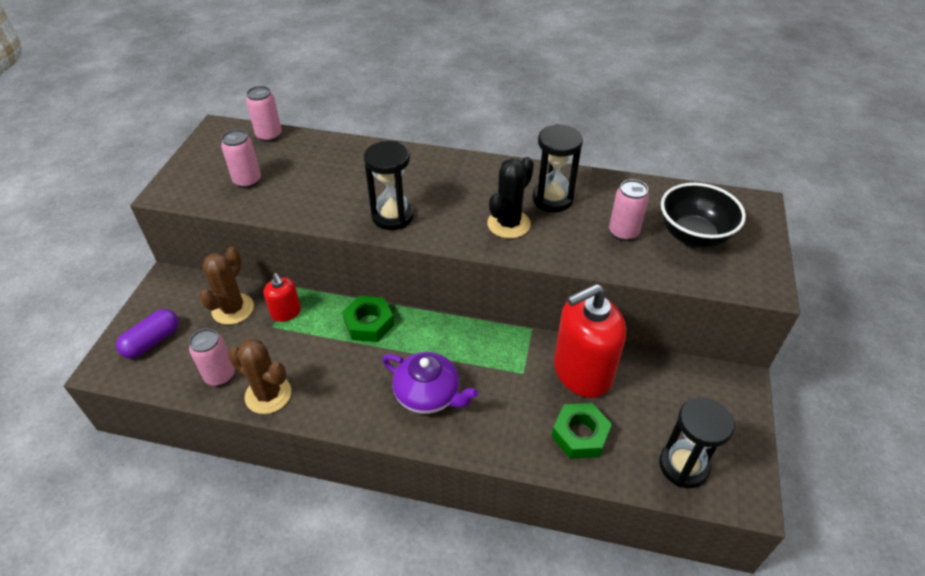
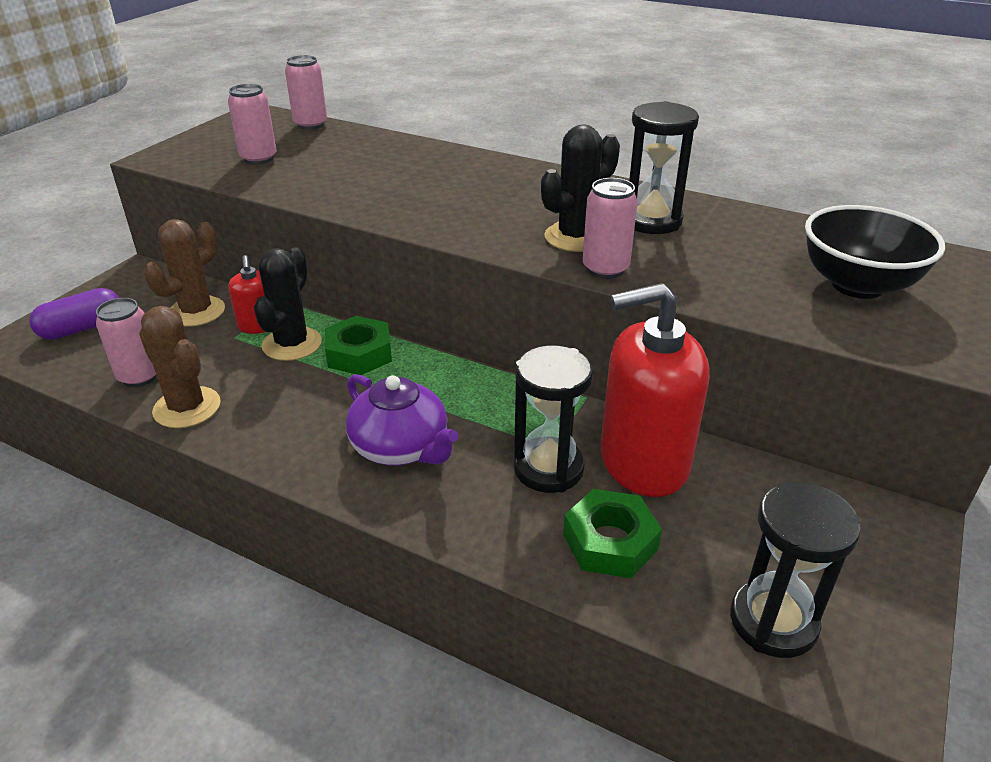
camera: 15 degrees right, 10 degrees down
(317, 324) = (292, 344): none -> black cactus
(392, 216) = (419, 210): black hourglass -> black hourglass (548, 468)
(623, 232) = (745, 267): pink can -> pink can (605, 269)

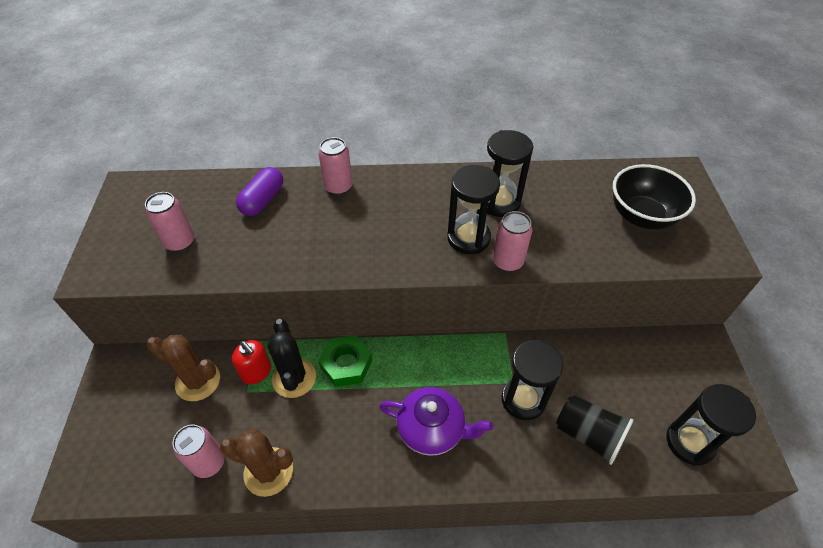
camera: 30 degrees left, 15 degrees up
(82, 328) = (119, 441): purple capsule -> purple capsule (263, 200)
(196, 312) = (198, 381): brown cactus -> brown cactus turned 75 degrees counterclockwise
(310, 124) = (186, 185): pink can -> pink can (338, 187)
(576, 237) = (468, 238): black cactus -> black hourglass
(610, 542) = (588, 435): green nut -> black cup
(643, 462) = (567, 367): red soap dispenser -> none

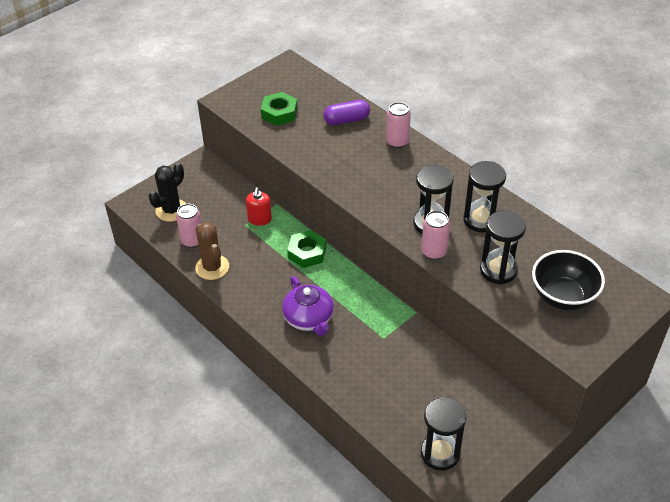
camera: 50 degrees right, 5 degrees down
(180, 242) = (279, 113): pink can -> green nut
(198, 381) = (228, 201): brown cactus -> none
(294, 378) = (273, 237): black cactus -> black cactus (171, 210)
(523, 399) = (376, 350): black hourglass -> black hourglass (498, 270)
(588, 435) = (387, 396): black cup -> none

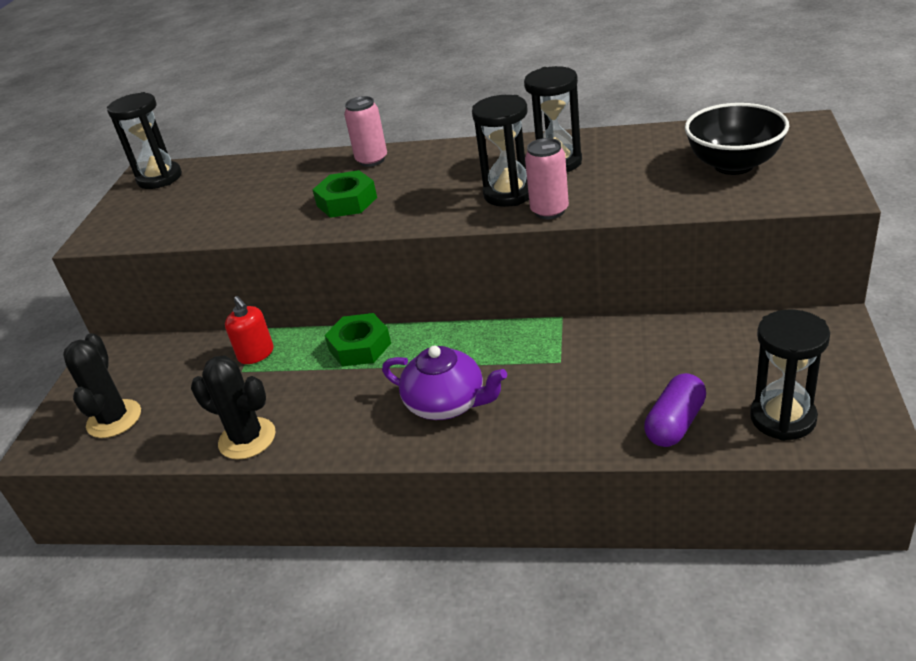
camera: 35 degrees left, 10 degrees down
(192, 241) = (184, 430): pink can -> none
(212, 267) = (247, 439): brown cactus -> black cactus
(279, 113) = (189, 211): green nut -> green nut (347, 201)
(346, 120) = (285, 175): purple capsule -> purple capsule (675, 423)
(498, 270) = (639, 185): black hourglass -> black hourglass (160, 178)

